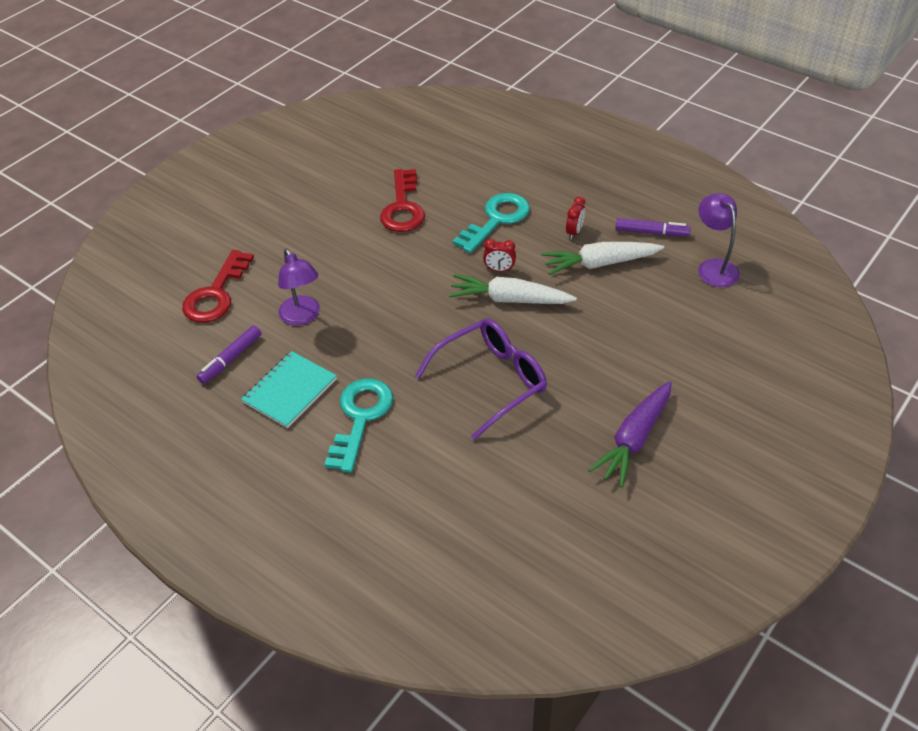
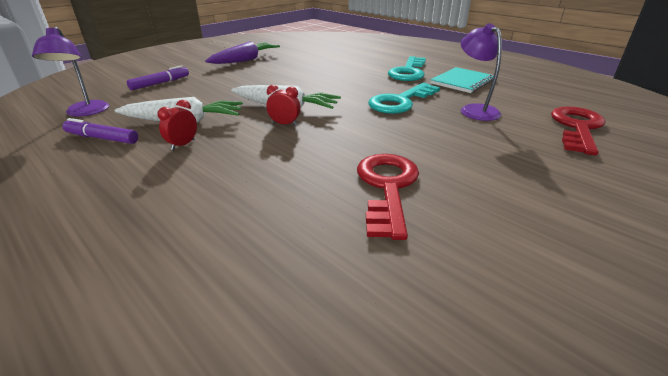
camera: 175 degrees left, 15 degrees down
(231, 359) = (521, 95): purple marker -> purple marker (160, 83)
(491, 381) = (318, 78): purple glasses -> none
(496, 220) = (264, 162): turquoise key -> turquoise key (400, 102)

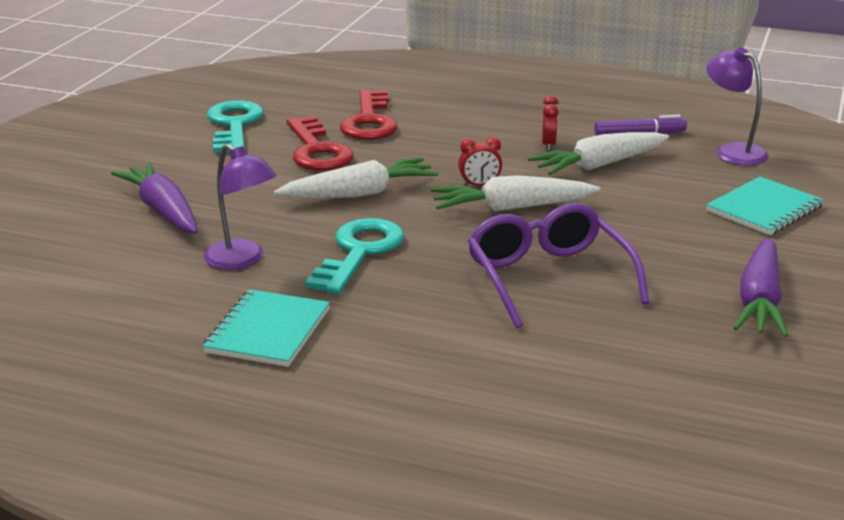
camera: 155 degrees right, 5 degrees down
(160, 83) = (764, 209): purple marker -> turquoise notebook
(314, 78) = (548, 278): none -> purple glasses
(376, 135) = (358, 194): none -> white carrot
(408, 72) = (387, 340): turquoise key -> turquoise key (234, 125)
(542, 152) = (163, 211): none -> purple carrot
(577, 128) = (100, 257): red key -> red key (369, 121)

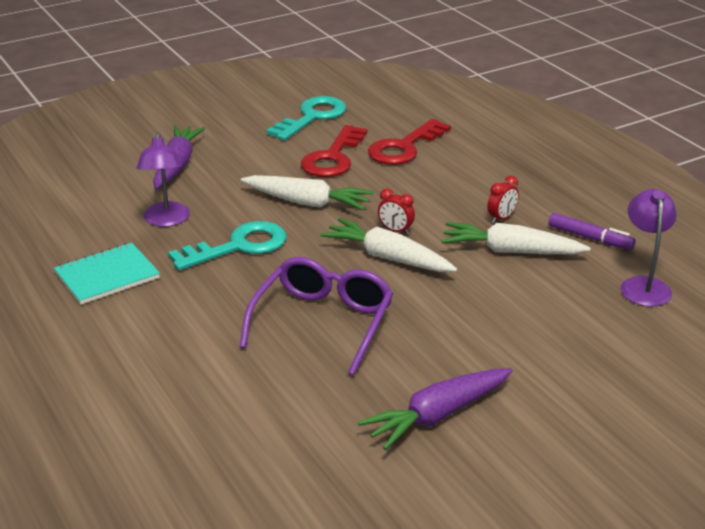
camera: 40 degrees right, 5 degrees up
(764, 209) = (578, 346): turquoise notebook -> none

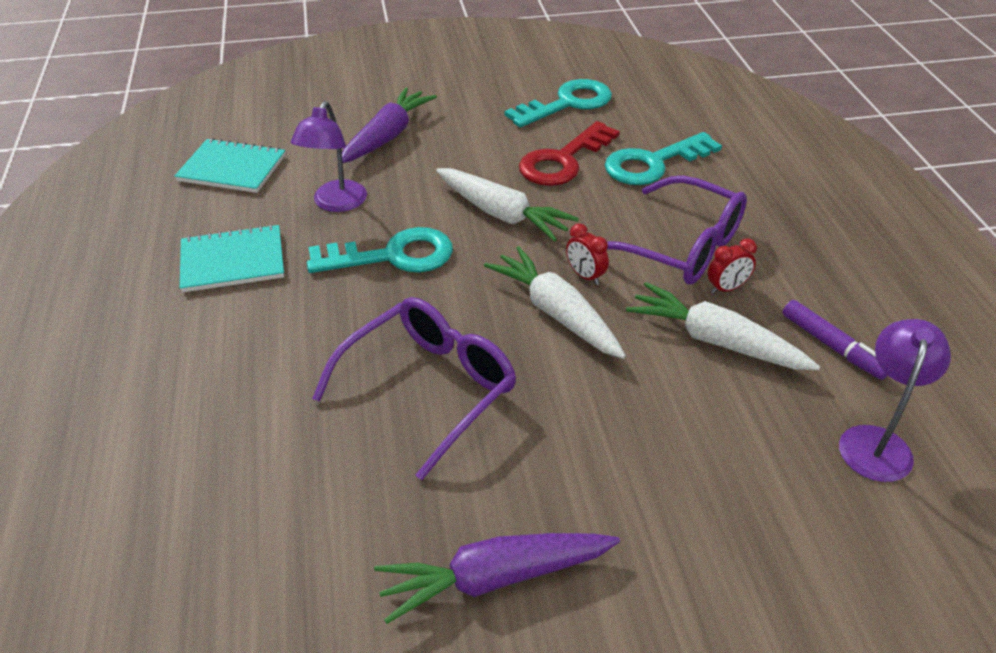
camera: 20 degrees right, 10 degrees up
(56, 212) = (232, 168): none -> turquoise notebook
(404, 147) = (653, 163): red key -> turquoise key
(455, 198) = (680, 247): none -> purple glasses

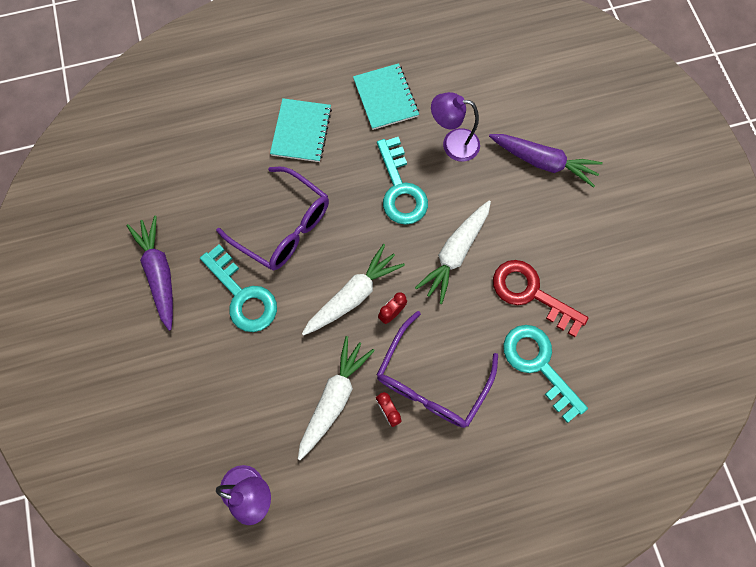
camera: 85 degrees right, 30 degrees up
(232, 168) = (484, 71): turquoise notebook -> turquoise notebook (301, 131)
(567, 104) = (619, 294): turquoise key -> turquoise key (242, 295)
(832, 346) = (334, 478): purple marker -> none

